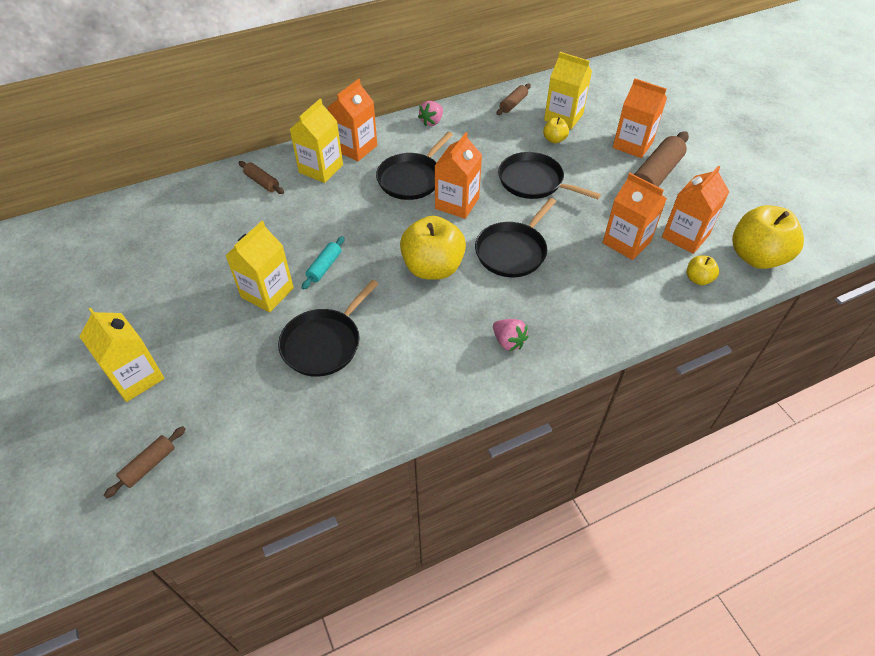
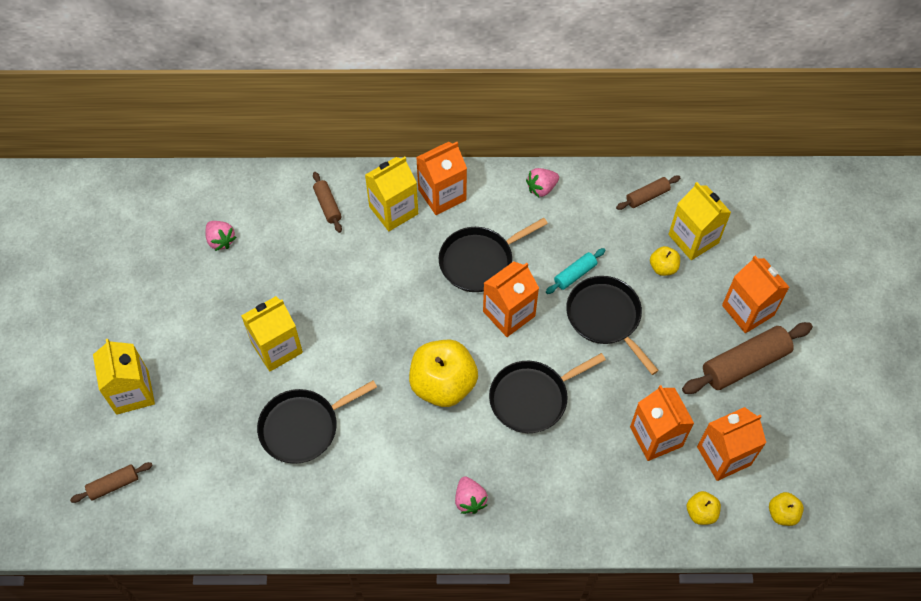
camera: 25 degrees right, 10 degrees up
(175, 234) = (221, 240): none -> pink strawberry
(324, 267) = (341, 340): turquoise rolling pin -> turquoise rolling pin (575, 274)
(756, 257) = (782, 513): yellow apple -> yellow apple, size x0.47

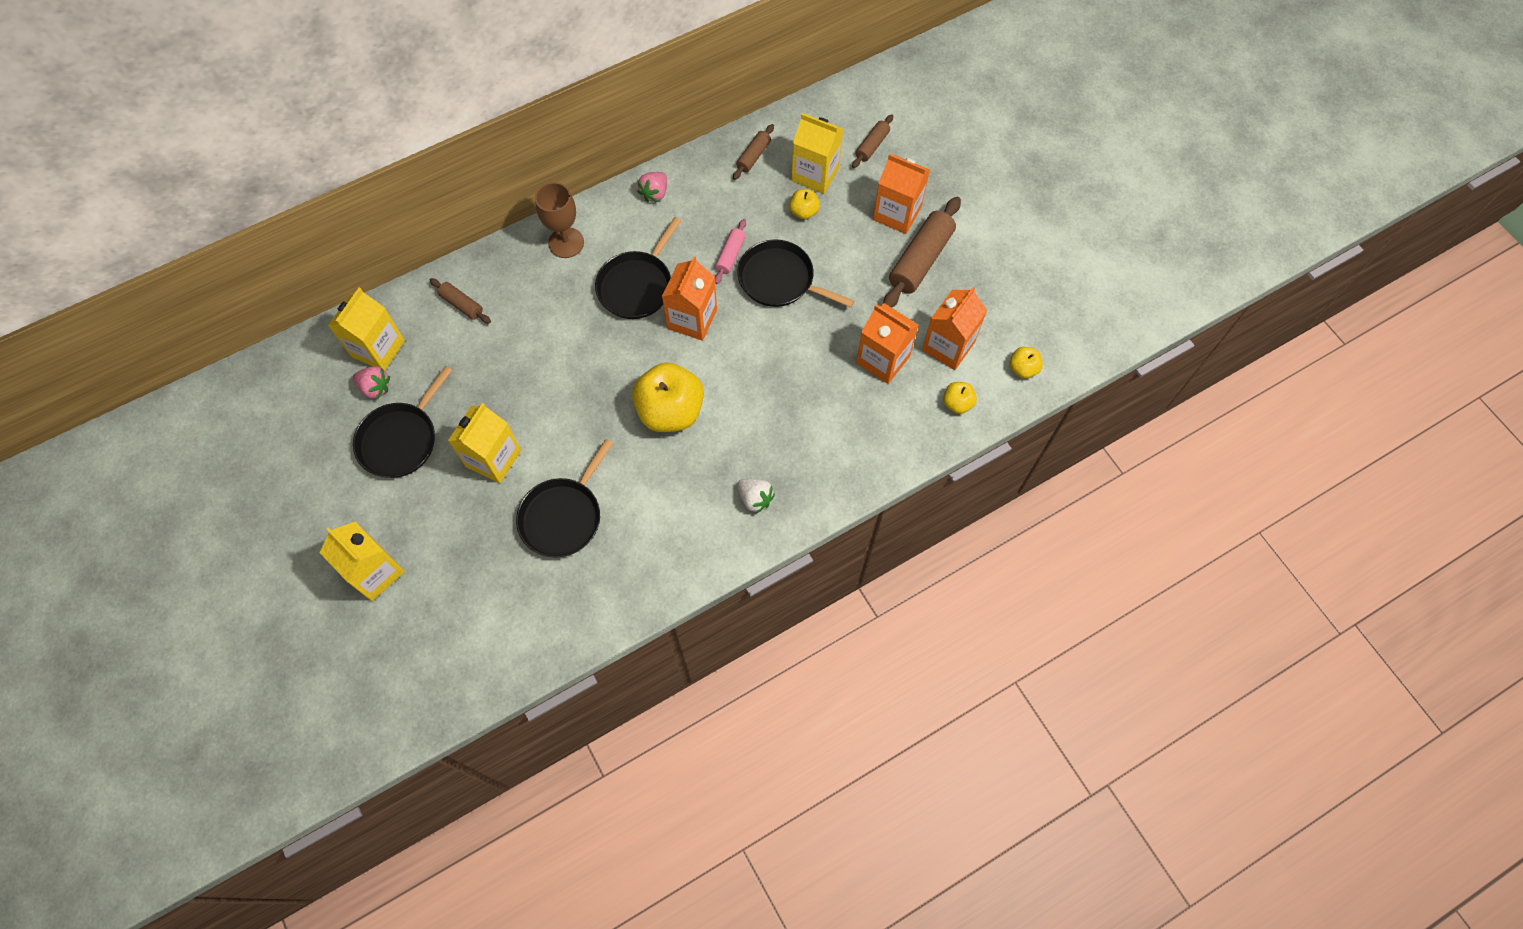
camera: 30 degrees left, 5 degrees up
(114, 485) = (411, 666): brown rolling pin -> brown rolling pin (872, 146)
(393, 210) = (528, 278): yellow carton -> yellow carton (378, 348)
(442, 195) = (566, 243): orange carton -> brown goblet
(469, 500) = (755, 498): pink strawberry -> white strawberry
(532, 398) = (757, 382): black pan -> black pan (401, 439)
(575, 274) = (730, 255): turquoise rolling pin -> pink rolling pin

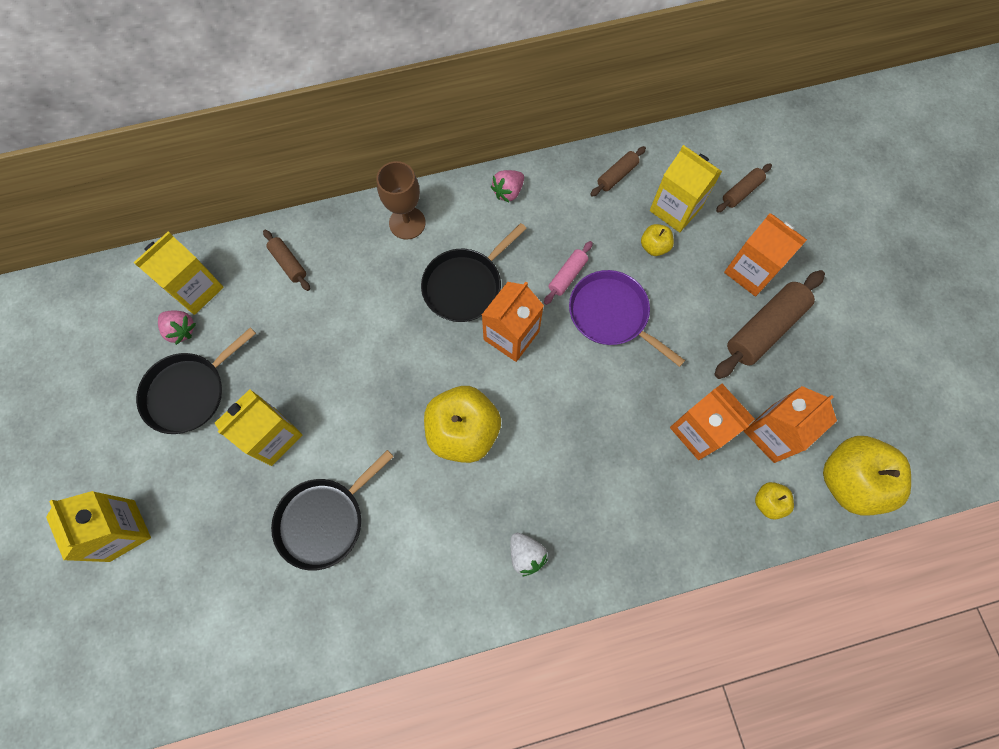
camera: 15 degrees right, 5 degrees up
(780, 280) = (612, 315): black pan -> purple pan
(1023, 369) = (849, 480): yellow apple -> yellow apple, size x2.13

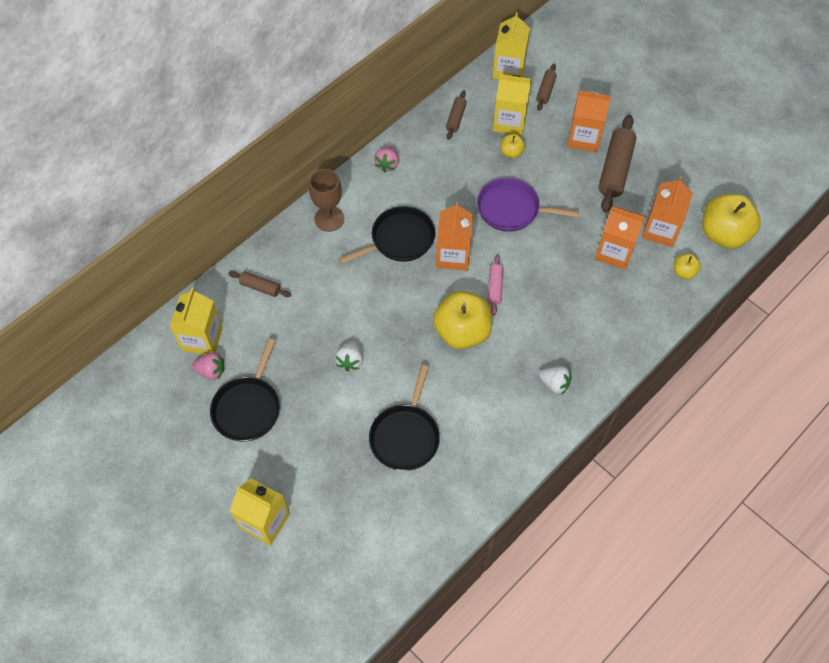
camera: 30 degrees left, 10 degrees down
(273, 436) = (331, 404): yellow carton -> yellow carton (508, 70)
(324, 398) = (350, 361): none -> white strawberry
(465, 285) = (399, 239): black pan -> black pan turned 135 degrees counterclockwise
(567, 276) = (465, 199): pink rolling pin -> pink rolling pin (495, 288)

